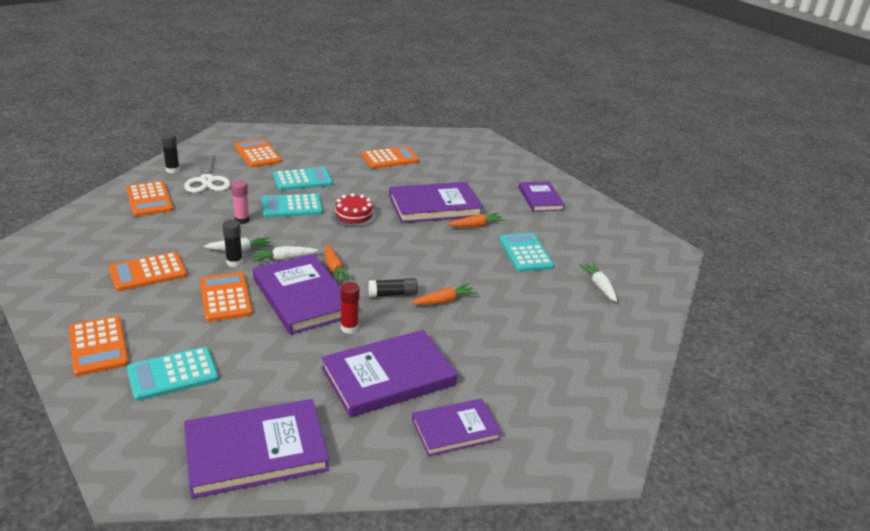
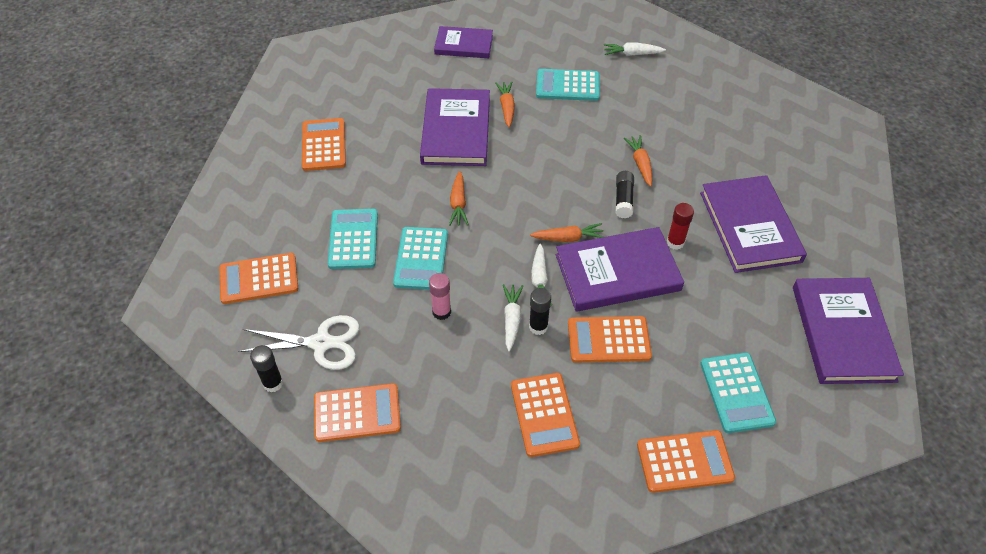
camera: 70 degrees left, 20 degrees up
(353, 215) = (458, 204): red cake -> orange carrot
(455, 429) = (817, 197): purple book -> none

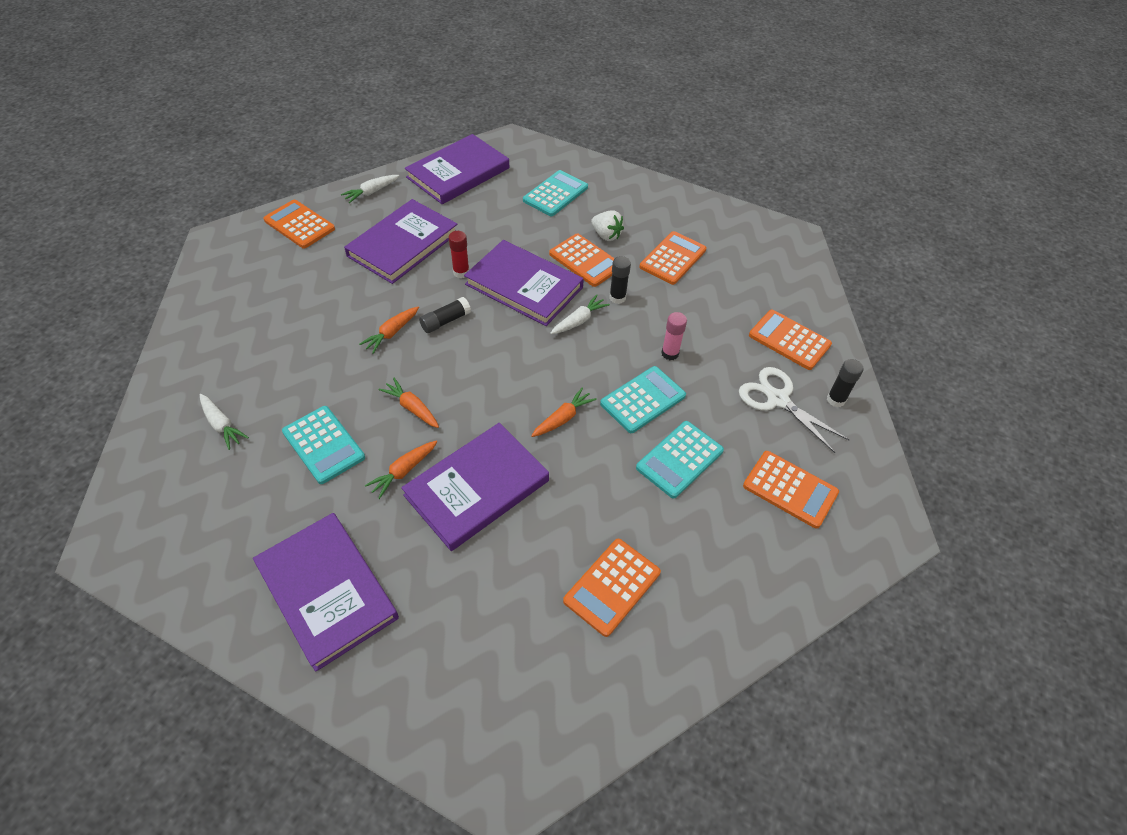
camera: 135 degrees left, 0 degrees up
(464, 45) = (327, 591): purple book -> purple book, size x1.61
(512, 319) = (628, 314): white carrot -> white carrot (371, 192)
(568, 238) = (522, 329): orange carrot -> orange carrot (412, 408)
(630, 386) = (606, 235): none -> white strawberry
(684, 461) = (625, 193): orange calculator -> orange calculator (299, 225)

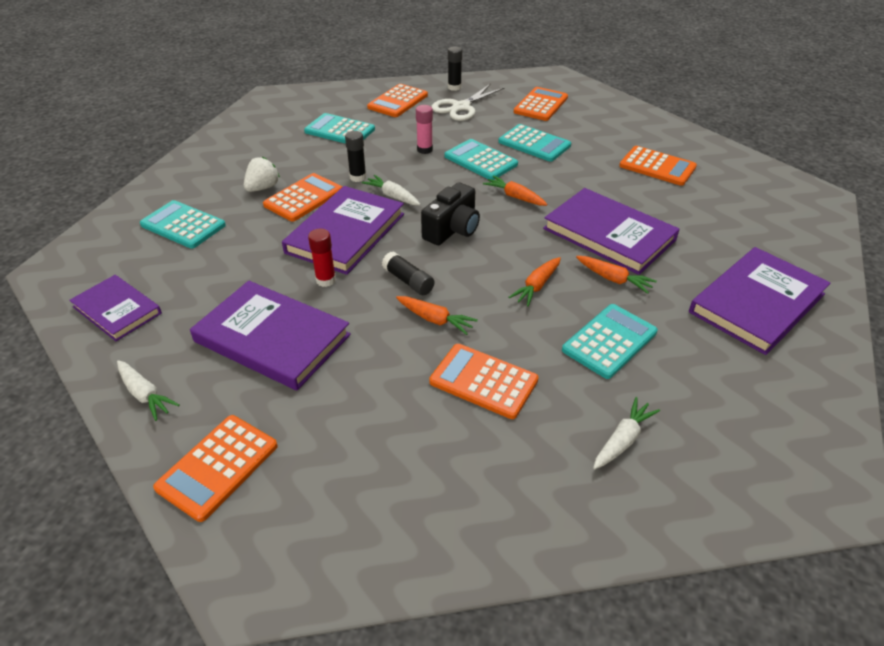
camera: 95 degrees left, 10 degrees down
(458, 173) = (117, 310): purple book -> purple book, size x0.62
(513, 359) = (452, 230): none -> black camera
(672, 258) = (300, 151): orange calculator -> orange calculator (483, 381)
(715, 288) = (339, 130): none -> turquoise calculator

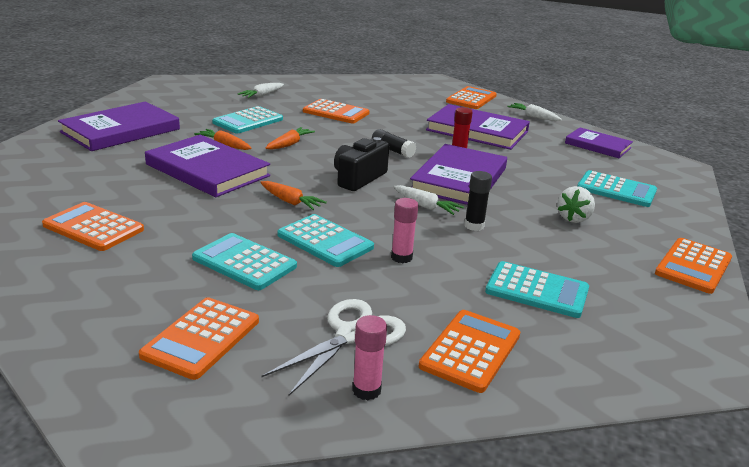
camera: 175 degrees right, 15 degrees down
(303, 198) = (521, 208): orange calculator -> orange calculator (693, 266)
(435, 319) = (368, 133): orange carrot -> none
(454, 87) = (366, 390): black glue stick -> pink glue stick

